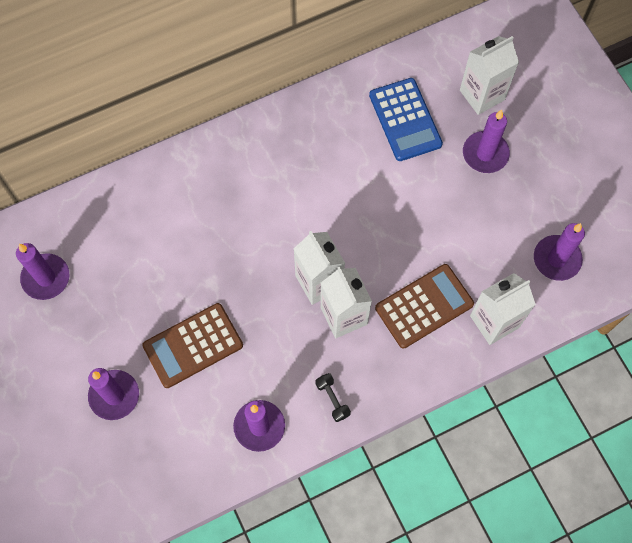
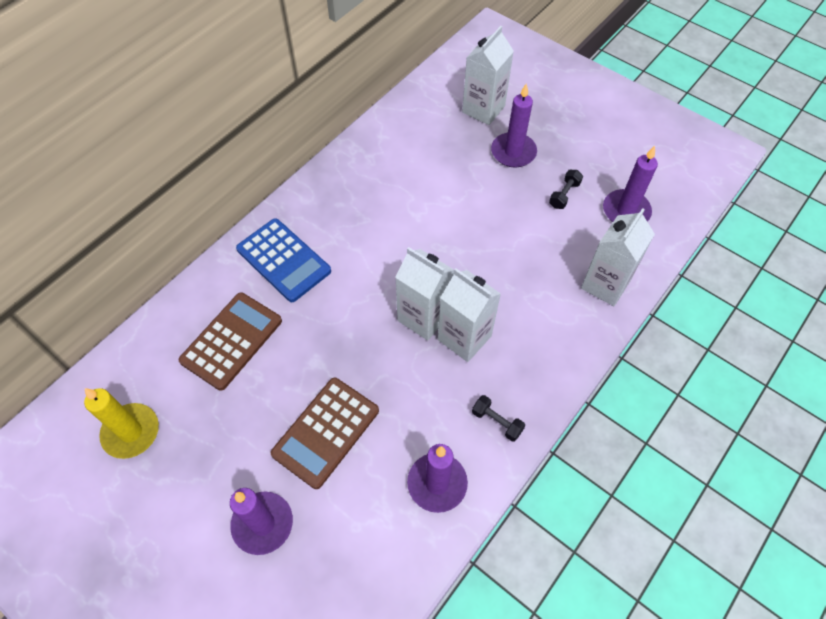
camera: 25 degrees left, 10 degrees down
(46, 278) = (131, 432): purple candle -> yellow candle
(405, 120) = (428, 151): blue calculator -> blue calculator (283, 260)
(424, 306) = (534, 297): brown calculator -> brown calculator (231, 341)
(508, 218) = (564, 195): none -> black dumbbell

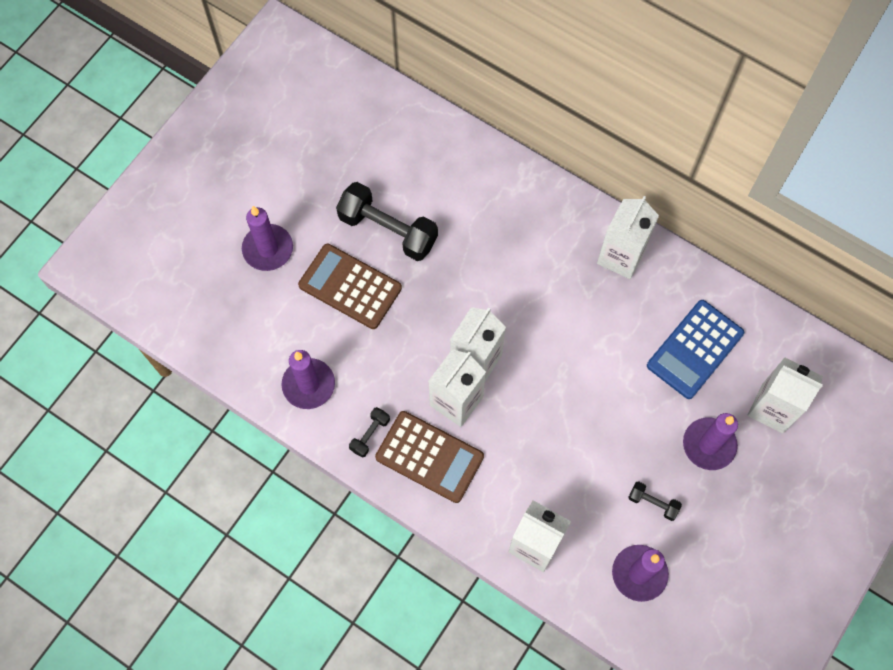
camera: 85 degrees right, 10 degrees up
(131, 432) = (340, 132): yellow candle -> none
(231, 341) = (433, 192): brown calculator -> brown calculator (429, 457)
(266, 388) = (388, 230): none -> black dumbbell
(283, 260) = (527, 222): blue calculator -> blue calculator (695, 349)
(333, 192) = (621, 256): none -> white carton

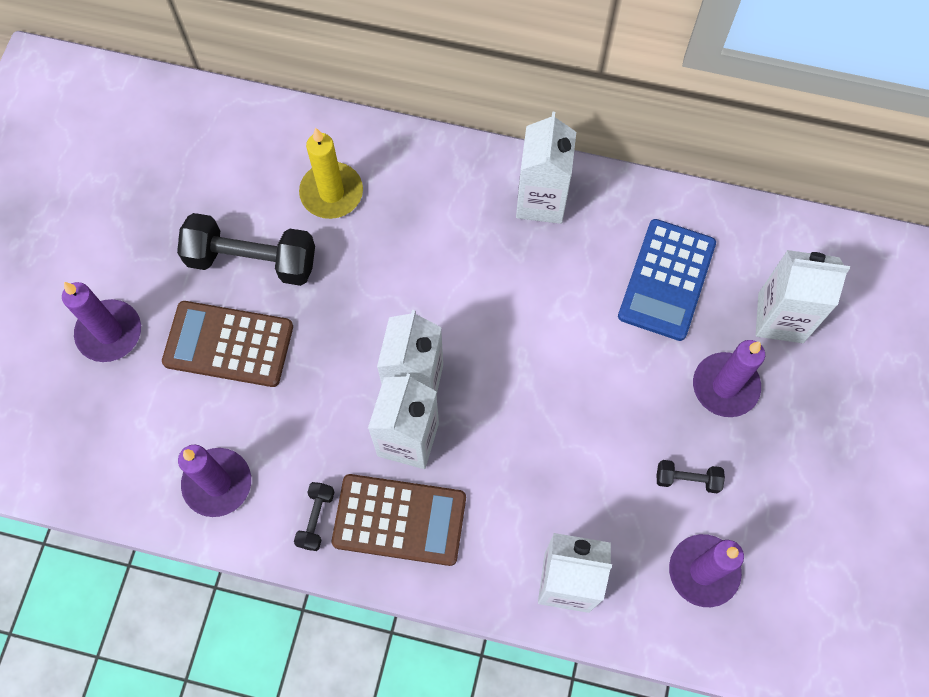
camera: 20 degrees left, 0 degrees up
(464, 198) = (331, 193): none -> yellow candle

